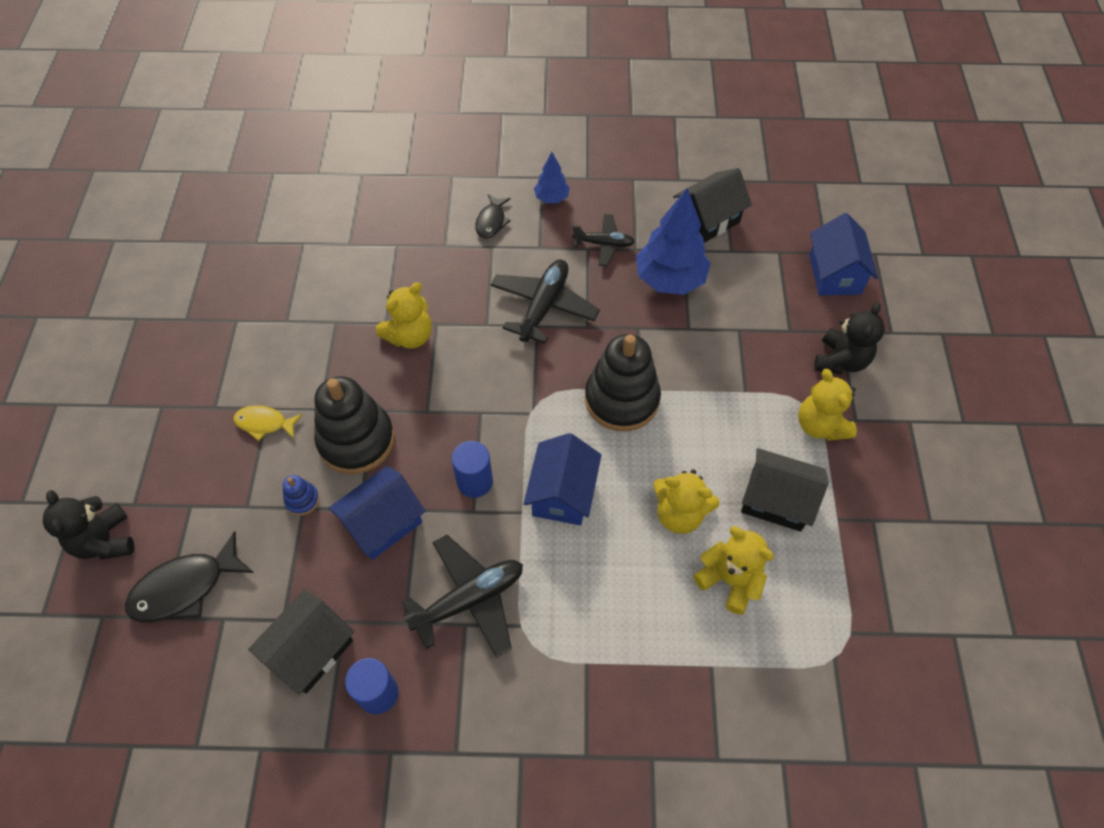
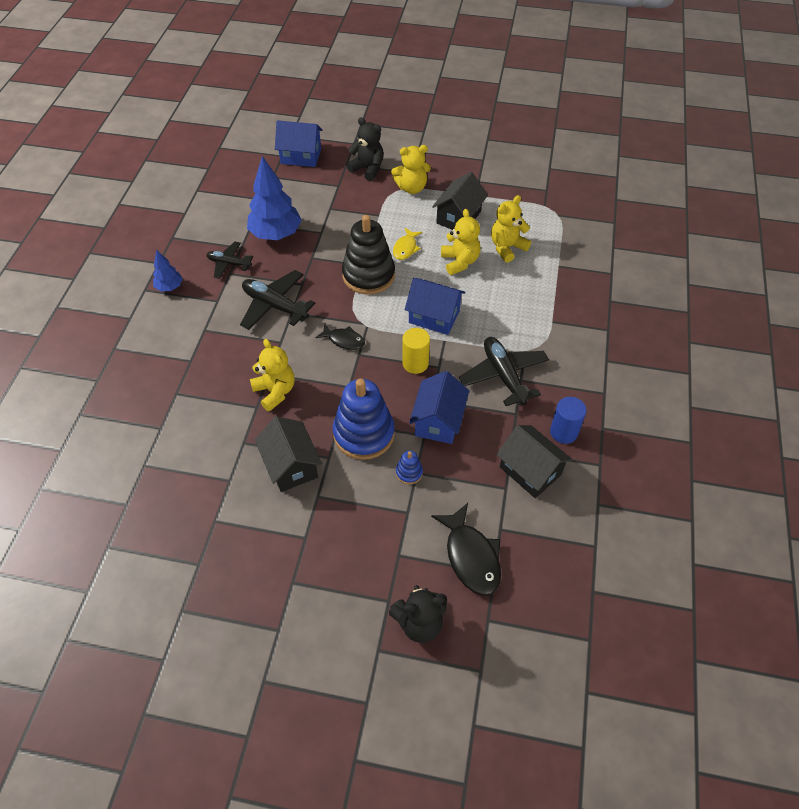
camera: 80 degrees left, 5 degrees down
(264, 423) = (332, 498): yellow fish -> yellow fish (406, 248)
(356, 440) = (364, 434): black stacking toy -> blue stacking toy
(383, 523) = (438, 421): blue house -> blue house turned 45 degrees clockwise
(475, 481) = (415, 363): blue cylinder -> yellow cylinder
(491, 221) = (177, 327): black fish -> black fish (344, 340)
(603, 244) = (229, 263): black plane -> black plane turned 90 degrees counterclockwise
(679, 514) = (460, 262): yellow teddy bear -> yellow teddy bear turned 45 degrees counterclockwise
(707, 220) = (230, 205): black house -> black house (291, 465)

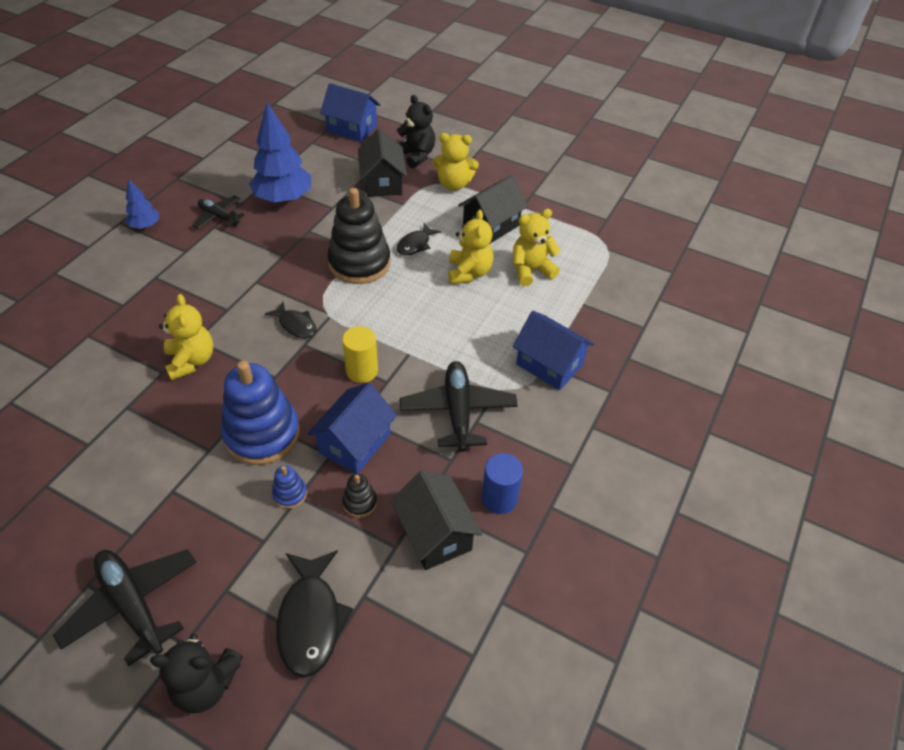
camera: 15 degrees right, 5 degrees down
(275, 306) = (242, 271): black plane -> black plane (132, 605)
(291, 465) = (162, 447): black house -> black house (382, 182)
(406, 248) = (415, 244): yellow fish -> black fish
(434, 317) = (409, 325): blue house -> blue house (549, 365)
(464, 464) = (360, 502): none -> black stacking toy

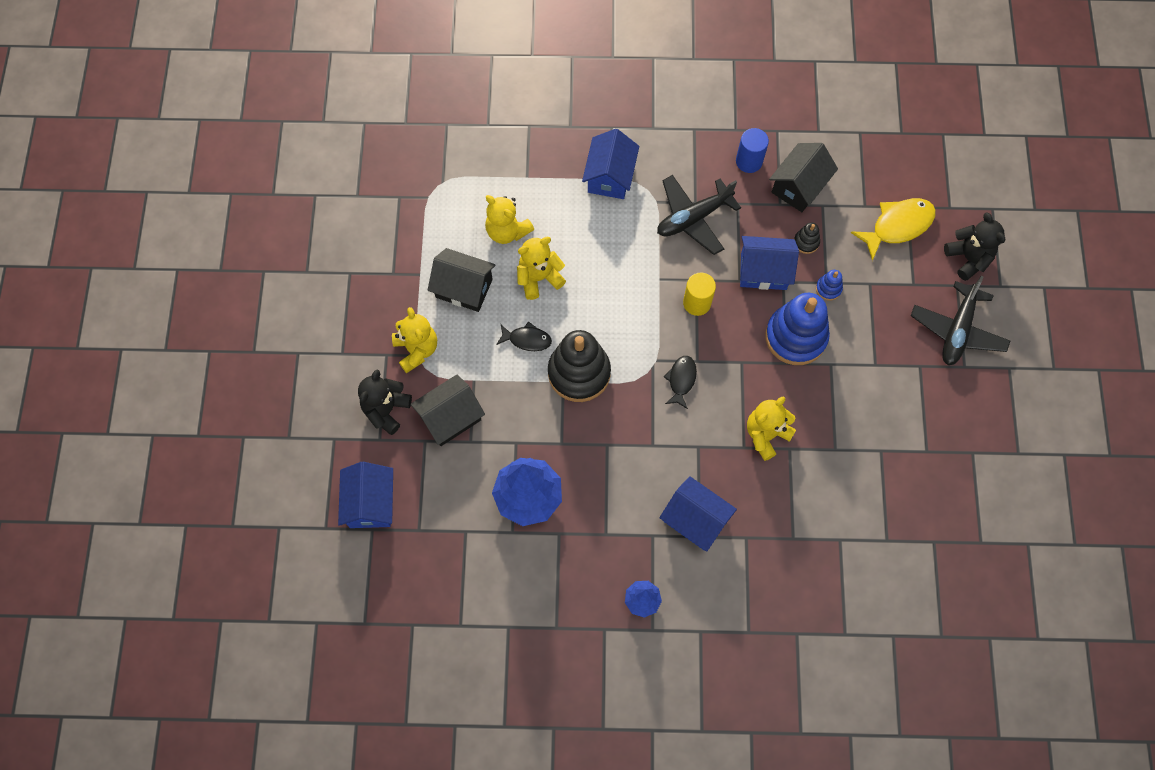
camera: 115 degrees left, 20 degrees up
(170, 280) = (695, 520): none -> blue house
(219, 217) = (590, 539): black plane -> none
(311, 620) = (897, 226): black fish -> yellow fish

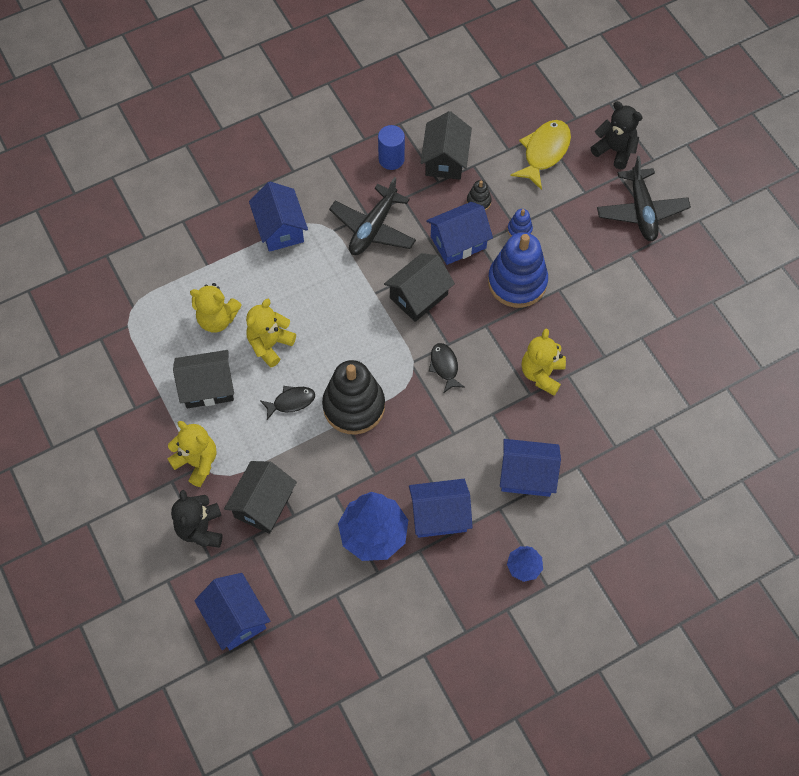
camera: 30 degrees left, 5 degrees down
(595, 512) = (439, 515): none -> blue house
(697, 303) = (418, 296): yellow cylinder -> black house

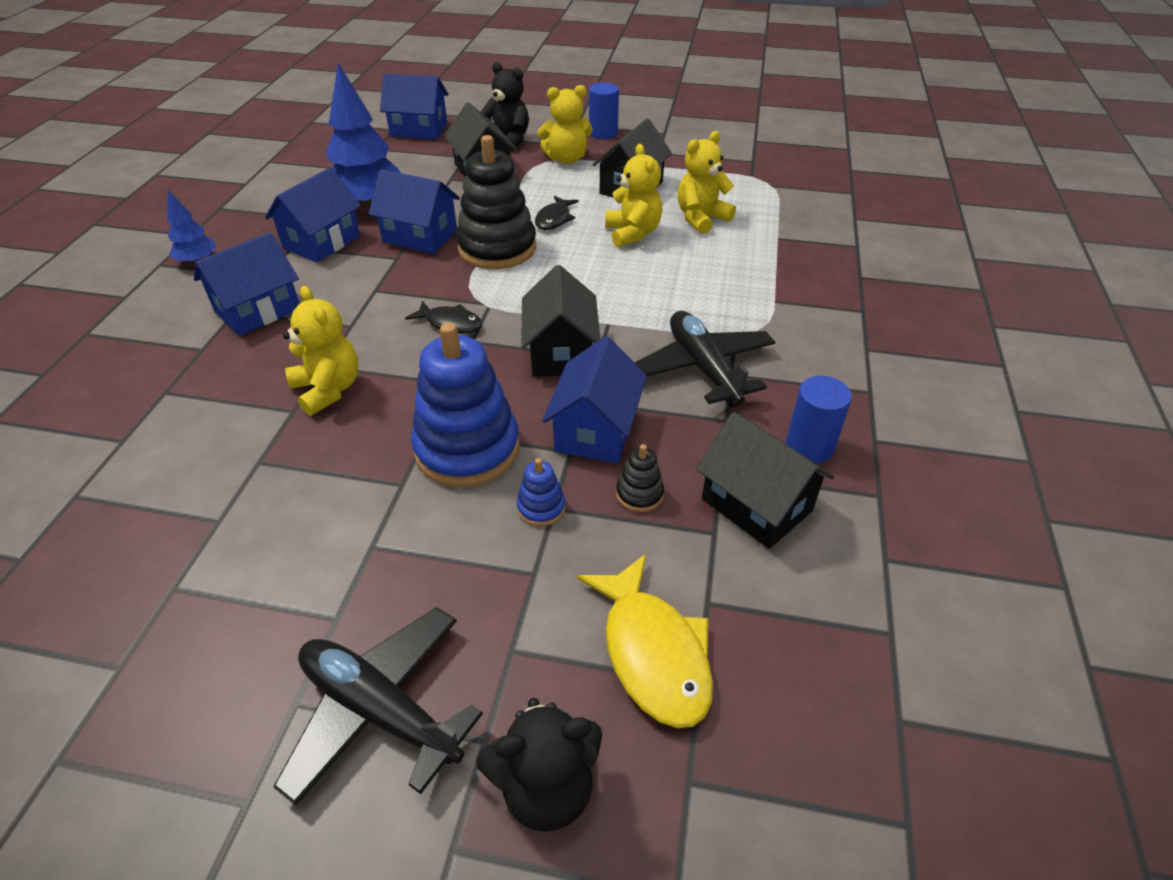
camera: 130 degrees right, 20 degrees down
(130, 470) = (603, 133): none -> blue cylinder
(280, 229) = (779, 300): blue house -> blue house (420, 236)

